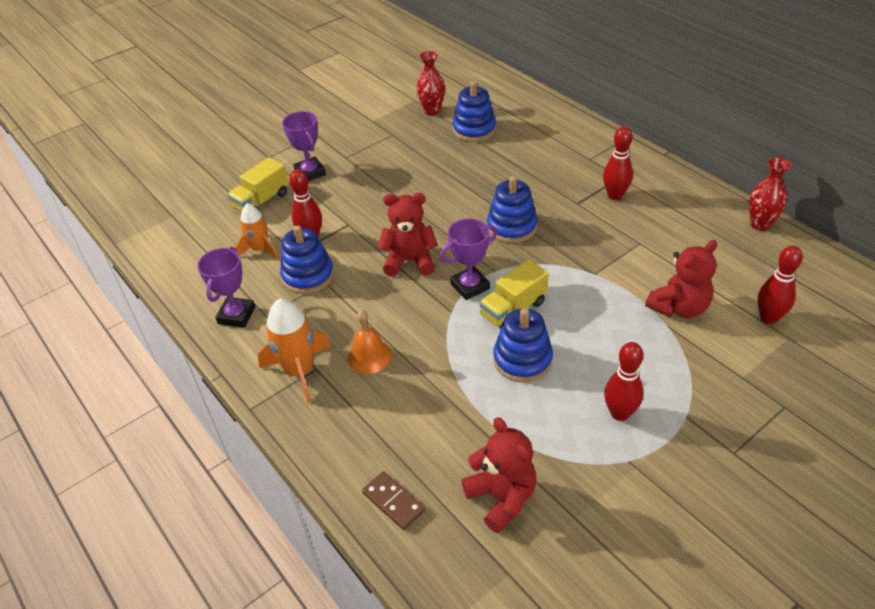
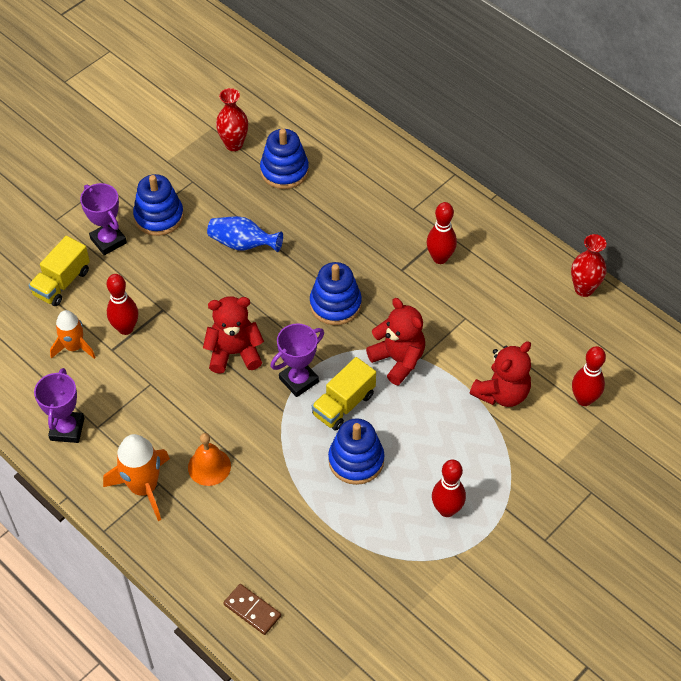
camera: 10 degrees left, 10 degrees up
(308, 276) = (131, 377): blue stacking toy -> blue stacking toy (159, 216)
(430, 179) = (243, 244): none -> blue vase
(501, 498) = (346, 598): red teddy bear -> red teddy bear (398, 360)

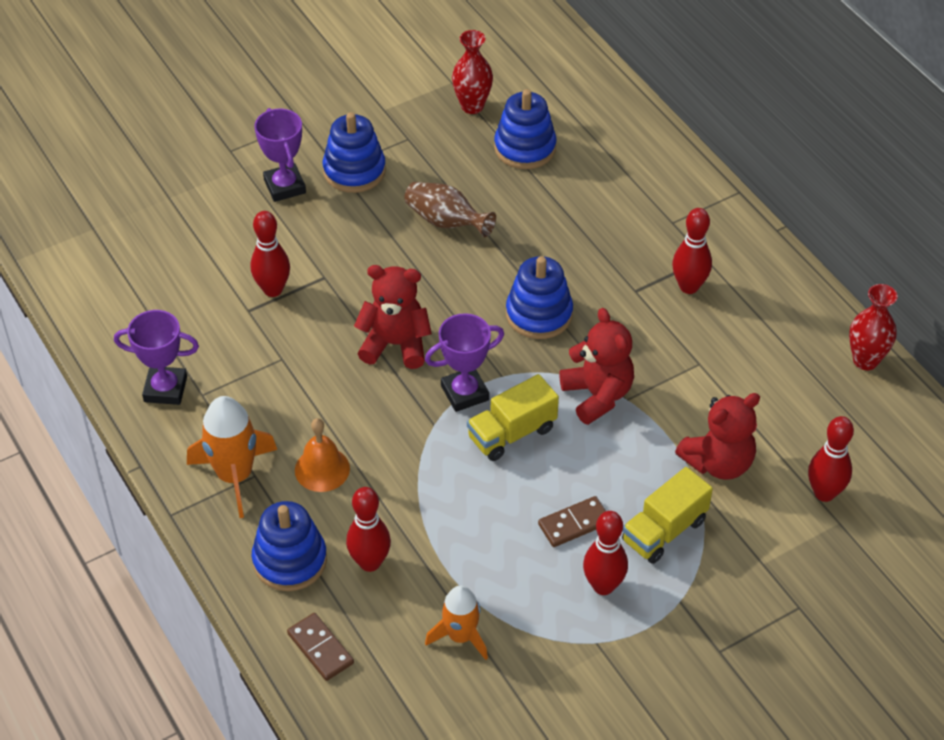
camera: 15 degrees right, 5 degrees down
(62, 283) = (214, 223): yellow truck -> yellow truck (664, 530)
(67, 429) = (165, 389): purple trophy -> purple trophy turned 75 degrees clockwise
(74, 347) = (204, 298): orange rocket -> orange rocket (460, 636)
(243, 244) = (446, 222): blue vase -> brown vase
(268, 533) = (370, 562): none -> red bowling pin
(356, 460) = (506, 502): blue stacking toy -> blue stacking toy (290, 560)
(411, 466) = (574, 524): none -> brown domino

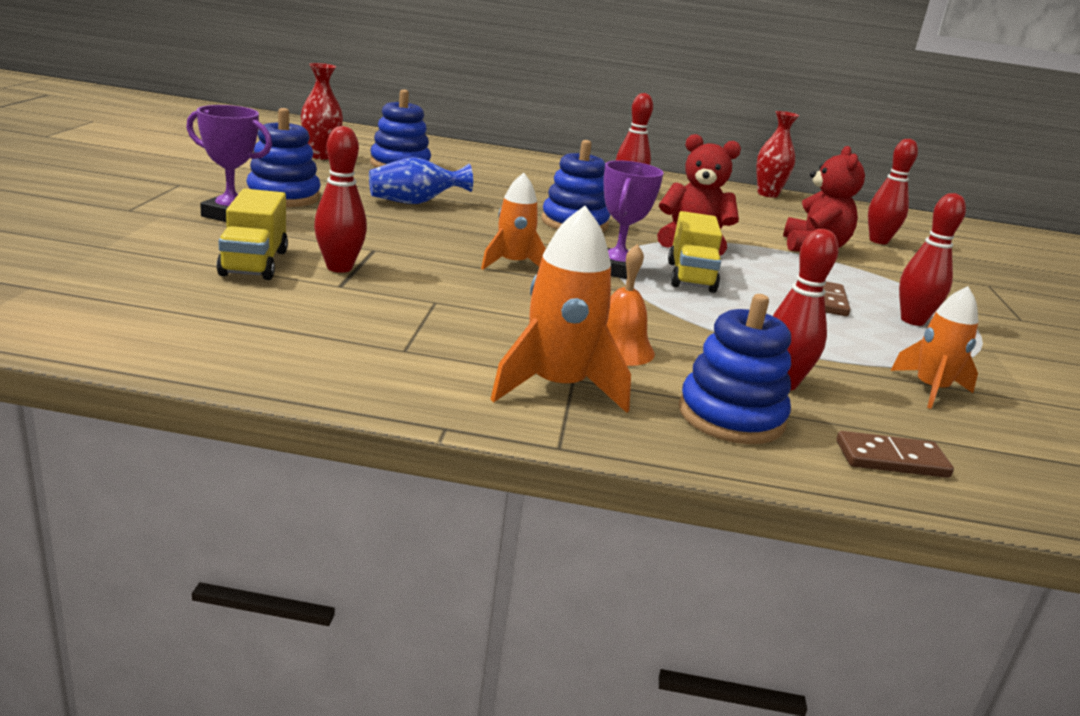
camera: 55 degrees left, 25 degrees down
(165, 389) = (355, 361): purple trophy -> none
(395, 344) = (512, 264): red teddy bear -> orange rocket
(446, 222) = (415, 202): brown vase -> blue vase
(664, 530) = (868, 283): yellow truck -> yellow truck (254, 263)

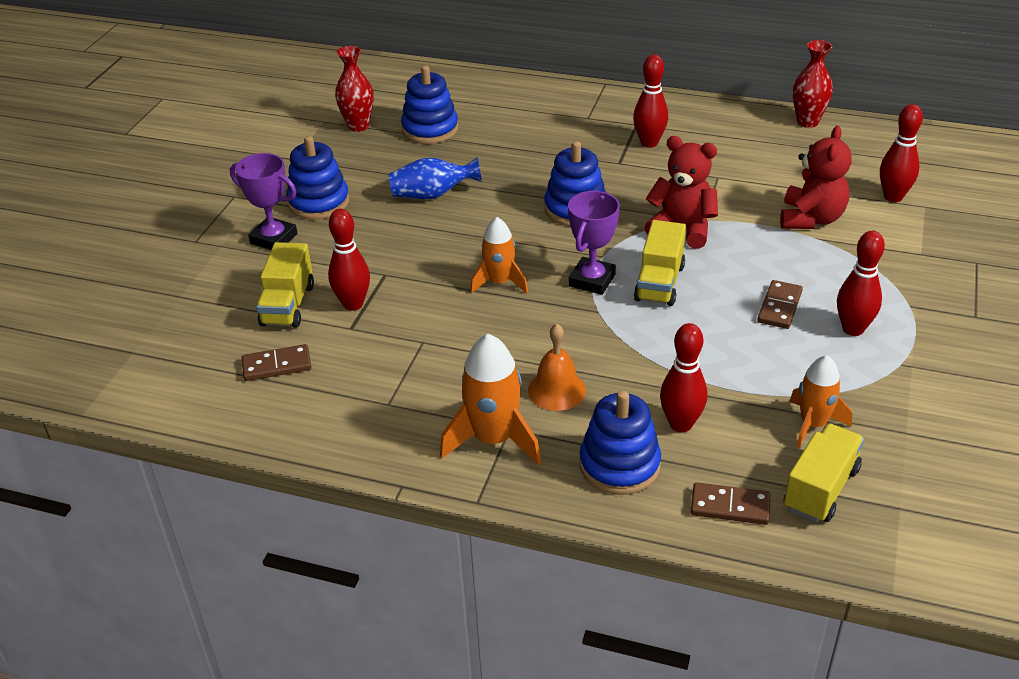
camera: 15 degrees right, 15 degrees up
(244, 309) = (277, 365): none -> brown domino
(984, 445) = (820, 489): none -> yellow truck

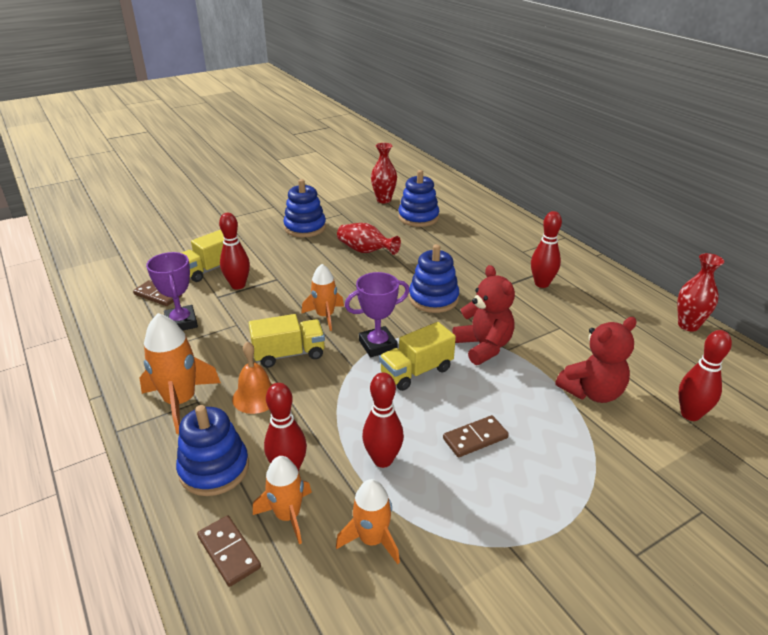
camera: 40 degrees right, 5 degrees down
(273, 239) = (257, 234): purple trophy -> purple trophy (181, 322)
(432, 195) = (366, 251): blue vase -> red vase
(732, 453) = (288, 516): none -> orange rocket
(820, 489) = (303, 593): yellow truck -> yellow truck (289, 354)
(853, 329) = (508, 491): red bowling pin -> red bowling pin (383, 460)

